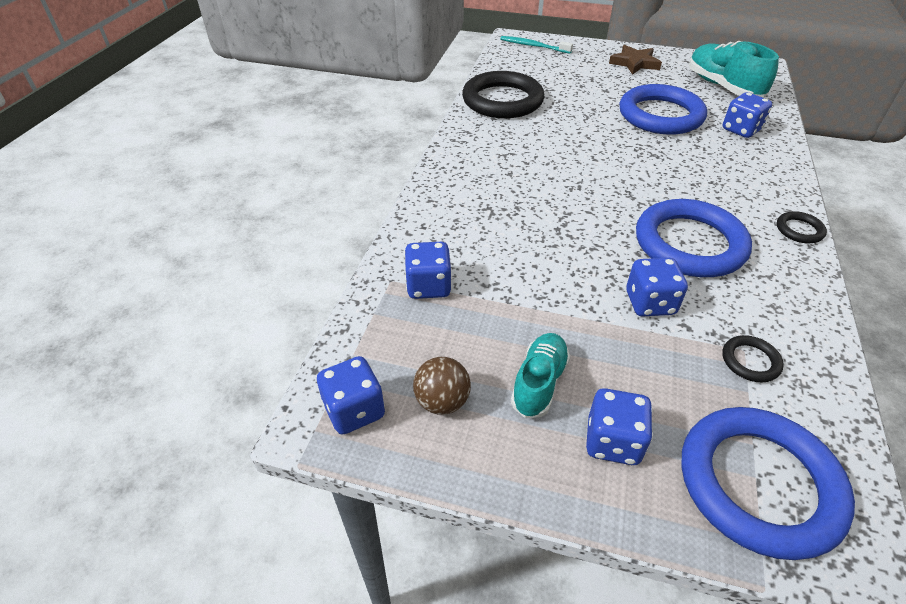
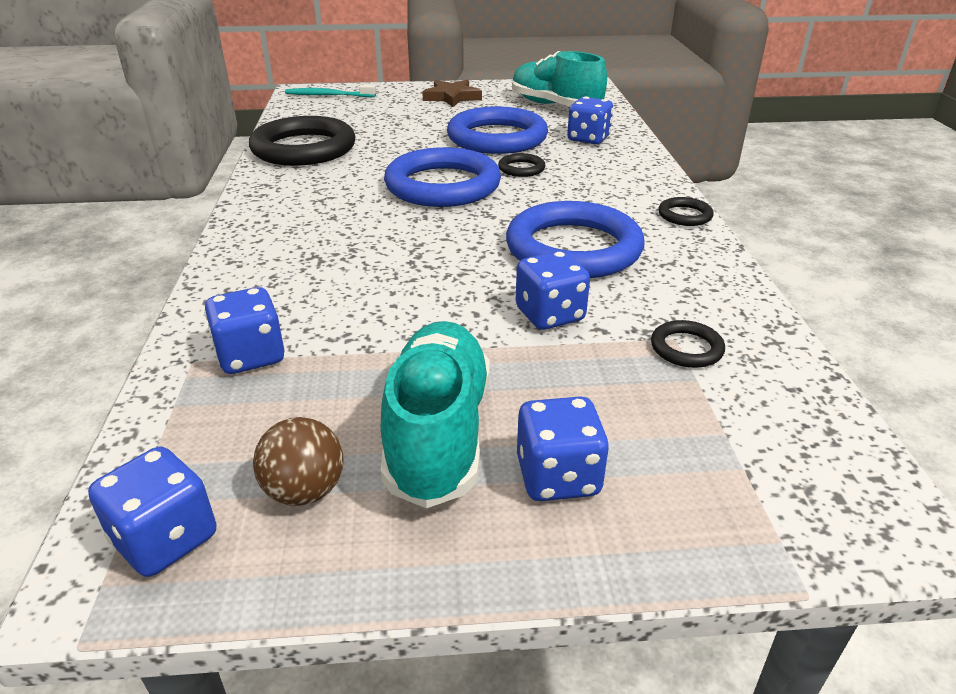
camera: 20 degrees left, 10 degrees down
(539, 383) = (438, 433): turquoise shoe -> turquoise shoe, size x1.63
(671, 152) = (521, 169): none -> black ring
(758, 484) = (750, 475): blue ring -> blue ring (442, 185)

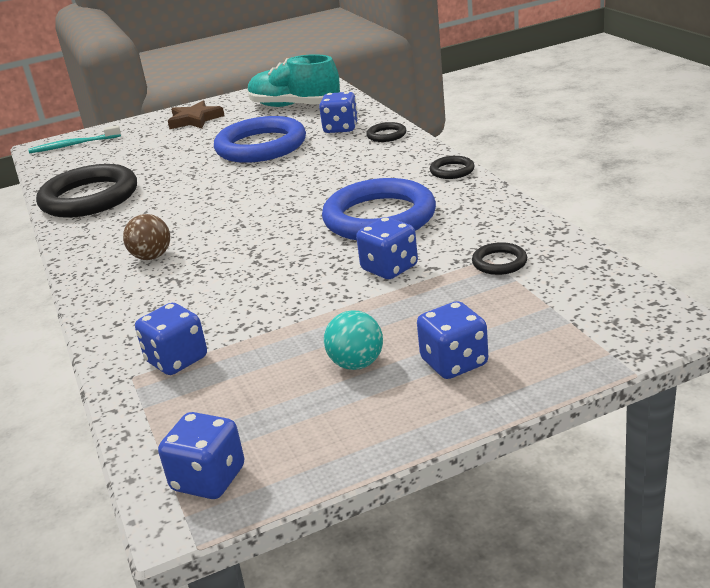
camera: 15 degrees left, 5 degrees down
(305, 491) = (286, 424): brown ball -> brown ball (152, 257)
(438, 433) = (356, 364): turquoise shoe -> turquoise ball
(442, 185) = (240, 197): blue ring -> none
(521, 169) = (299, 167): black ring -> black ring (386, 135)

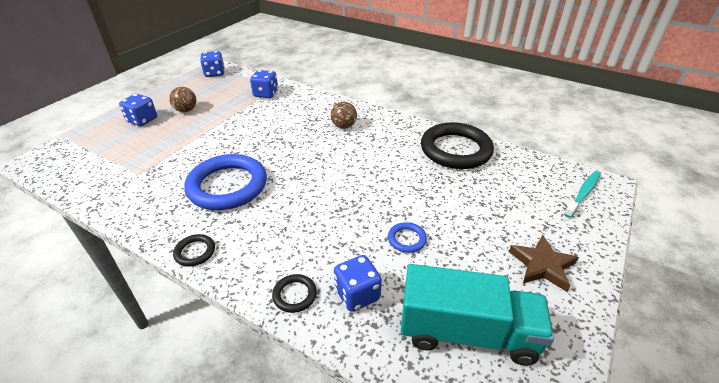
camera: 140 degrees right, 10 degrees up
(261, 146) = (407, 239): blue ring -> blue ring, size x0.43
(294, 106) = (467, 332): turquoise shoe -> turquoise truck
(356, 364) = (186, 110): turquoise ball -> brown ball
(389, 268) = (197, 153): blue dice -> none
(499, 262) = (131, 172): black ring -> none

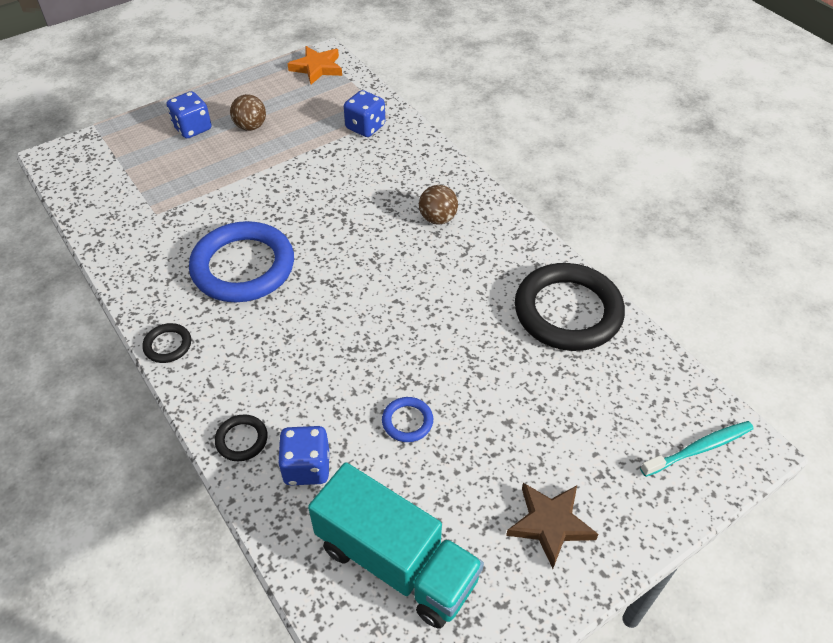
camera: 25 degrees right, 10 degrees up
(215, 73) = (317, 68): blue dice -> orange star

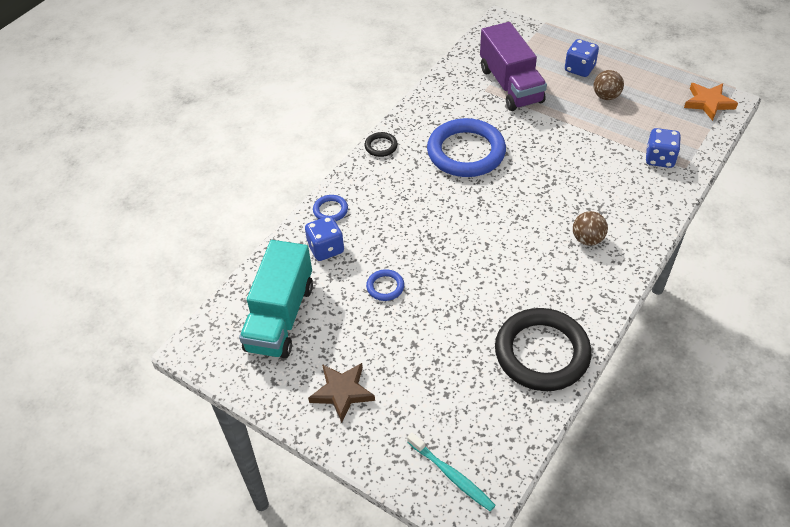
camera: 70 degrees right, 0 degrees up
(168, 189) = (510, 85): none -> purple truck
(242, 440) = (330, 210): black ring -> blue ring

